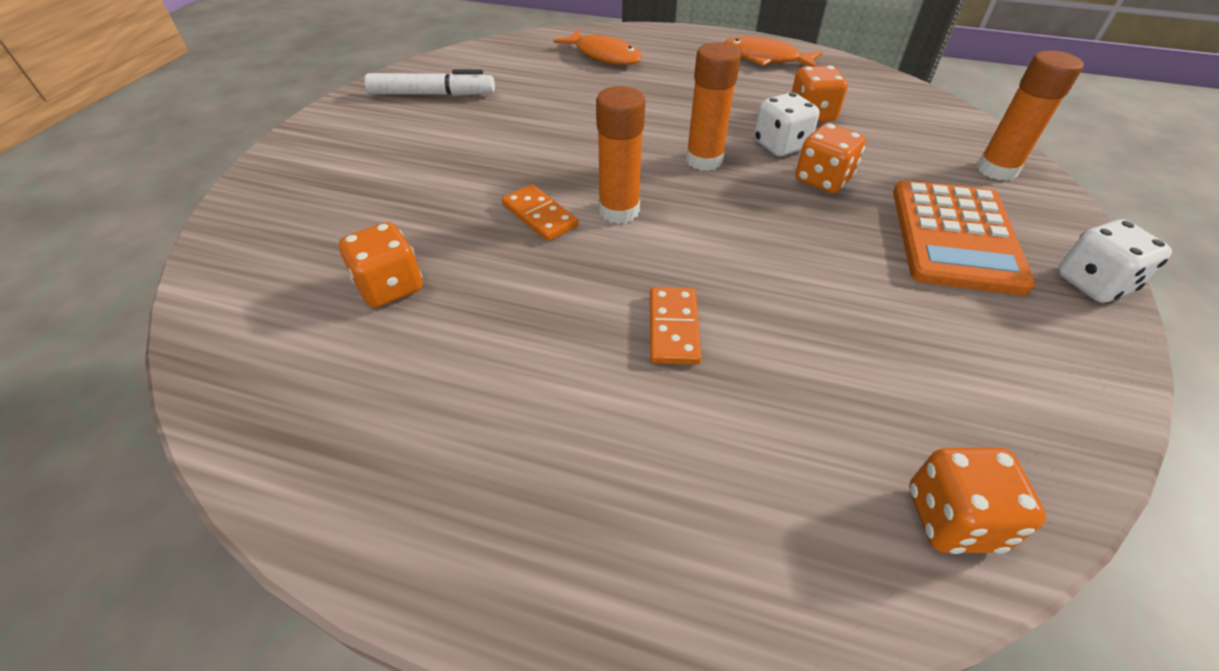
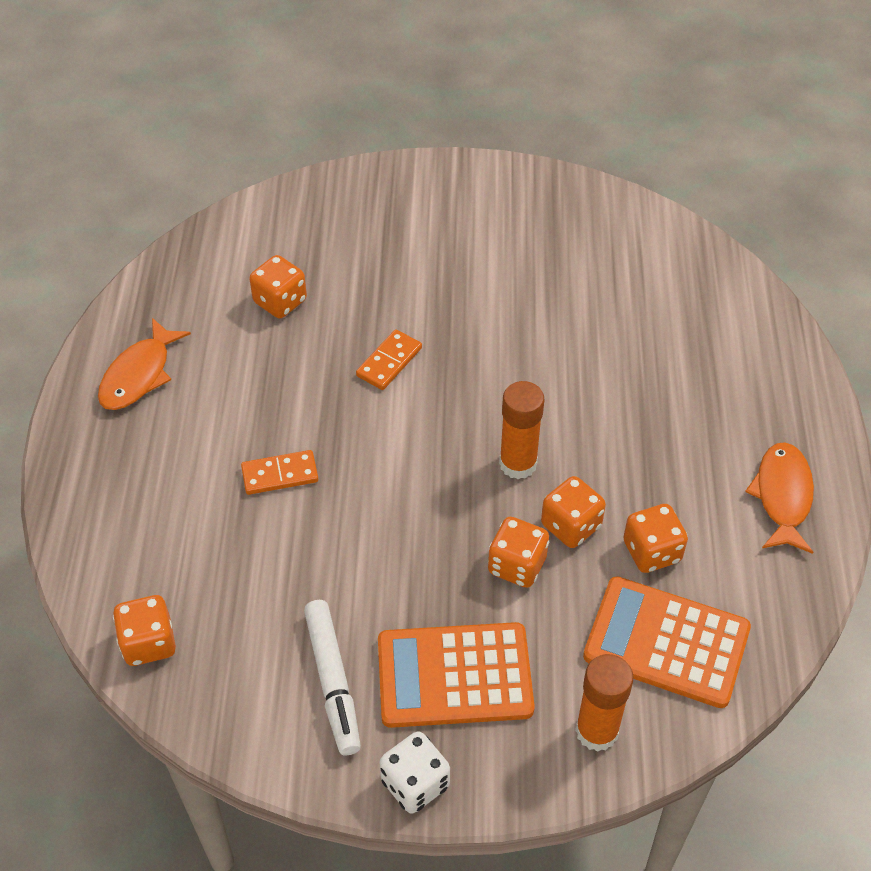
camera: 75 degrees right, 5 degrees up
(432, 94) = (558, 225): white marker -> white marker (333, 681)
(604, 55) = (712, 338): orange fish -> orange fish (139, 375)
(619, 211) = (413, 413): orange glue stick -> none
(780, 146) = (571, 526): white dice -> orange dice
(901, 124) = (666, 642): none -> orange calculator

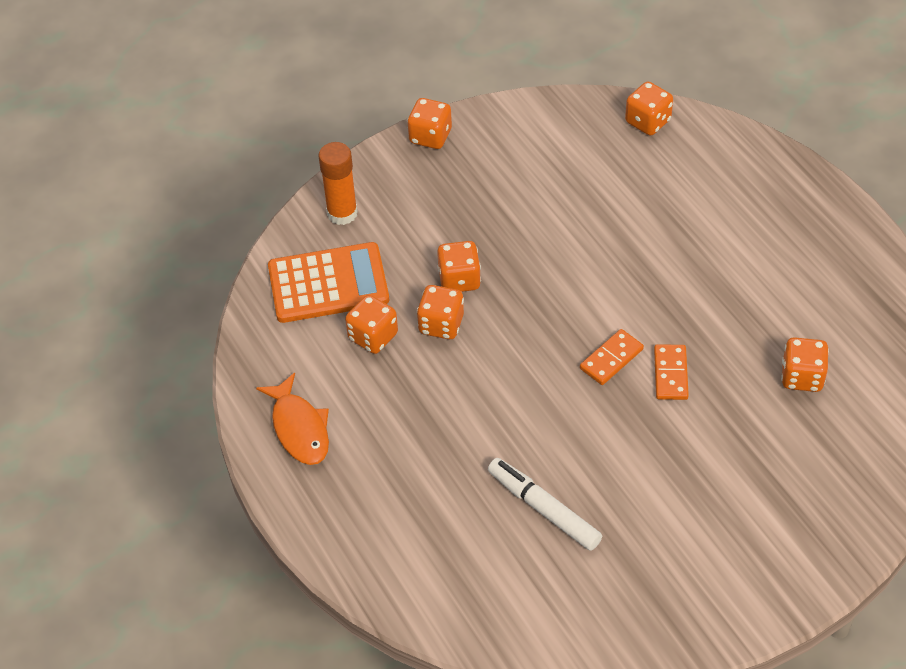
camera: 150 degrees right, 0 degrees up
(139, 375) = (839, 264): orange fish -> none
(280, 475) = (668, 252): orange domino -> orange domino (611, 359)
(333, 681) = (521, 159): white marker -> white marker (544, 509)
(415, 783) = (430, 136): white dice -> orange dice
(454, 675) = (450, 198): orange calculator -> none
(518, 463) = (510, 348): orange glue stick -> none

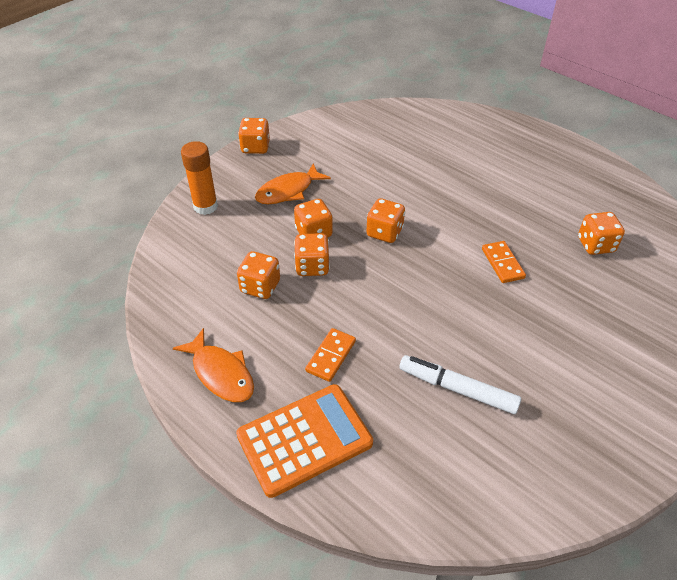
camera: 20 degrees left, 5 degrees down
(328, 284) = (210, 256): orange calculator -> orange calculator (304, 439)
(449, 213) = (288, 191): none -> orange fish
(611, 359) = (453, 263): orange domino -> orange domino (330, 356)
(648, 121) = (403, 114): orange dice -> orange dice (384, 232)

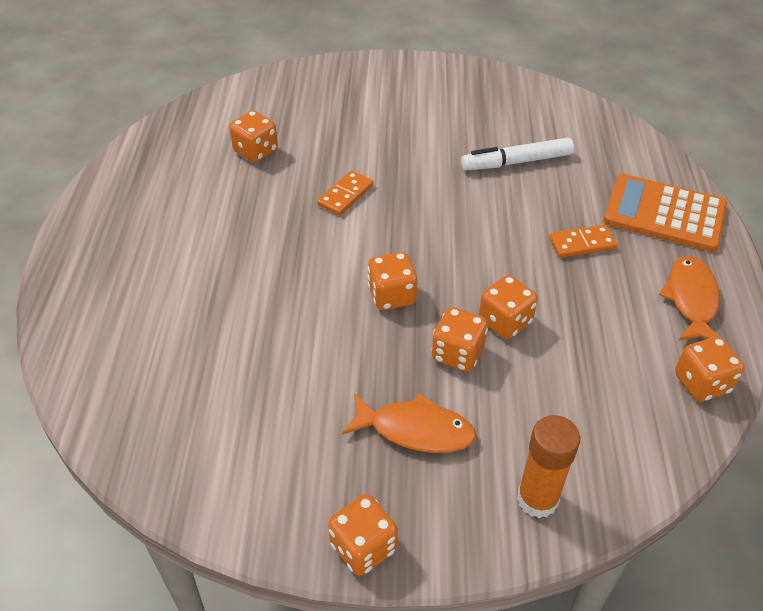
camera: 130 degrees left, 0 degrees up
(260, 287) = (578, 343): orange dice -> orange dice (701, 383)
(458, 389) = (517, 162): white marker -> white marker turned 90 degrees clockwise

